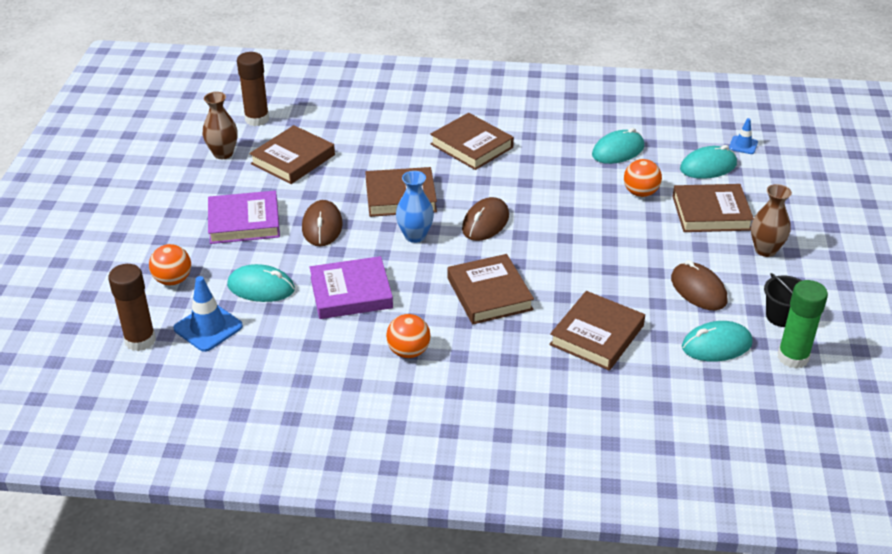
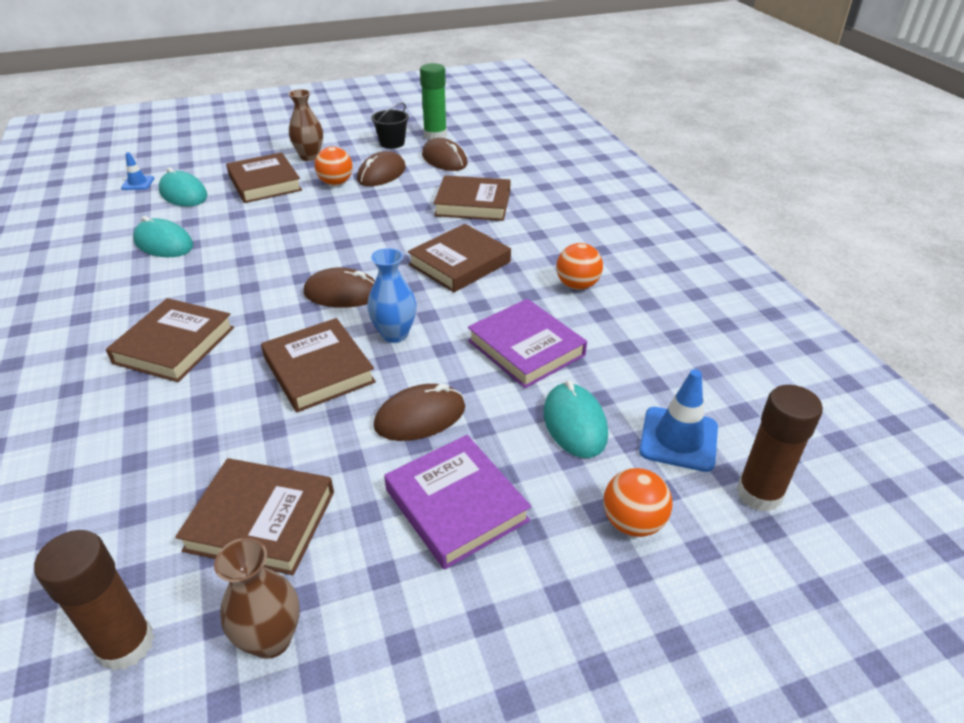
camera: 115 degrees left, 0 degrees up
(640, 193) = (244, 219): orange ball -> orange ball (336, 183)
(716, 345) = (444, 160): turquoise mouse -> brown mouse

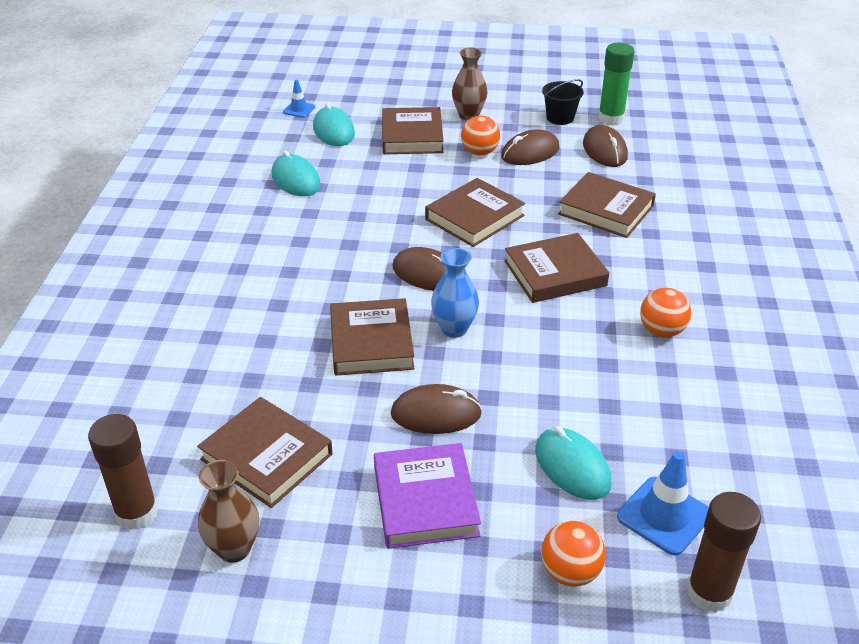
camera: 25 degrees right, 0 degrees up
(175, 345) = (265, 283): brown book -> brown book (474, 217)
(526, 348) = (569, 380): purple book -> none
(574, 423) = (572, 467): turquoise mouse -> turquoise mouse turned 45 degrees counterclockwise

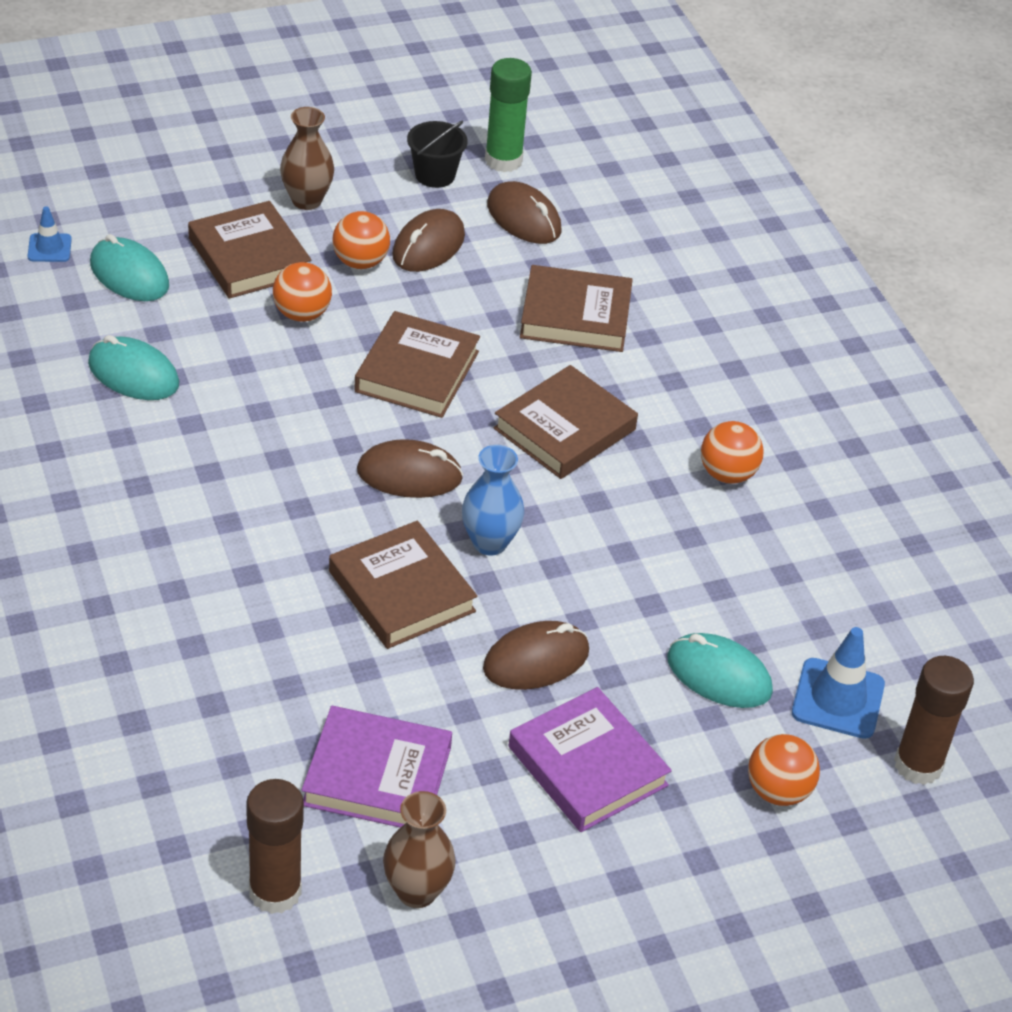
camera: 30 degrees left, 5 degrees up
(266, 457) = (377, 776): brown book -> purple book
(422, 171) = (302, 314): none -> orange ball

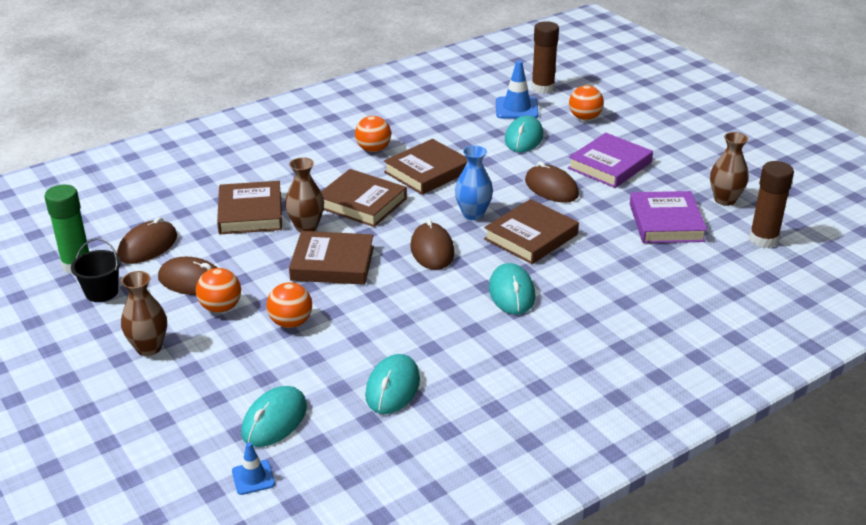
camera: 100 degrees left, 10 degrees down
(249, 257) = (230, 362): brown book -> brown book (427, 172)
(270, 530) = (512, 293): none -> turquoise mouse
(518, 362) = (306, 227): none -> brown vase

